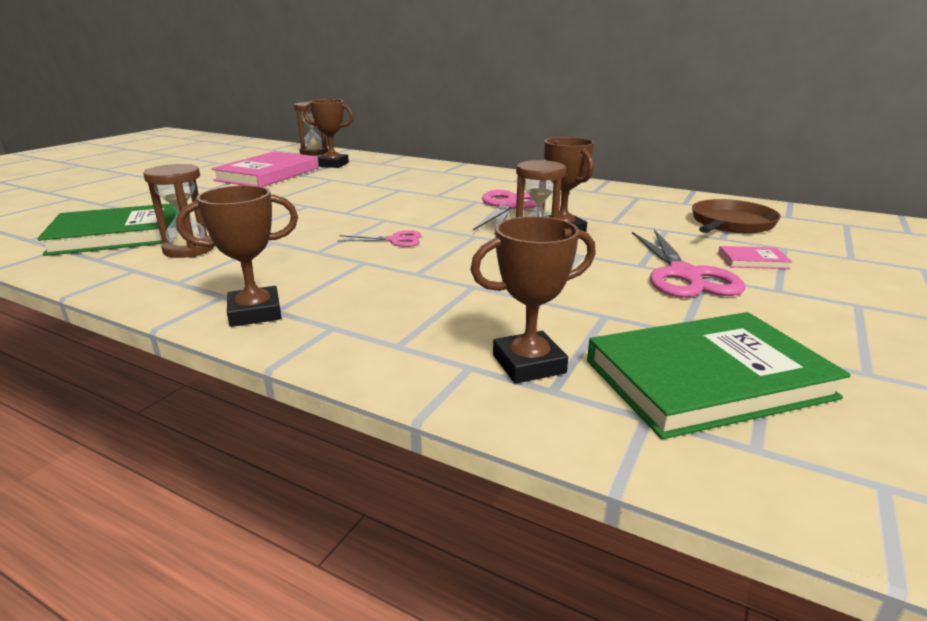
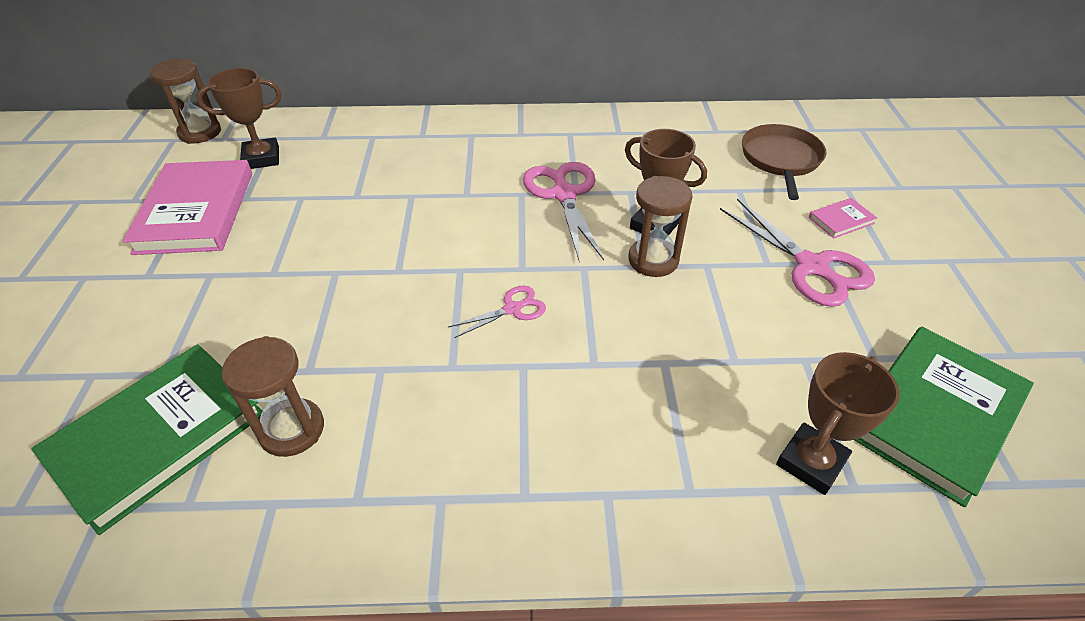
camera: 30 degrees left, 20 degrees up
(255, 313) = (509, 511): brown trophy -> none

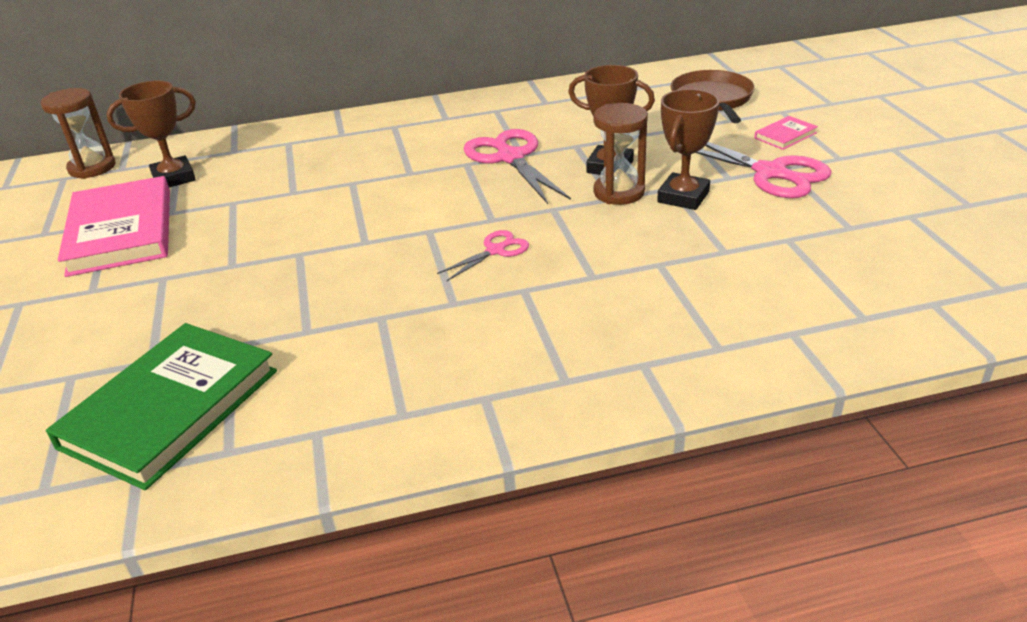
camera: 10 degrees left, 10 degrees down
(292, 429) = (311, 377): brown hourglass -> none
(811, 462) = (819, 308): brown trophy -> brown trophy (683, 197)
(935, 415) = (916, 257): green book -> none

